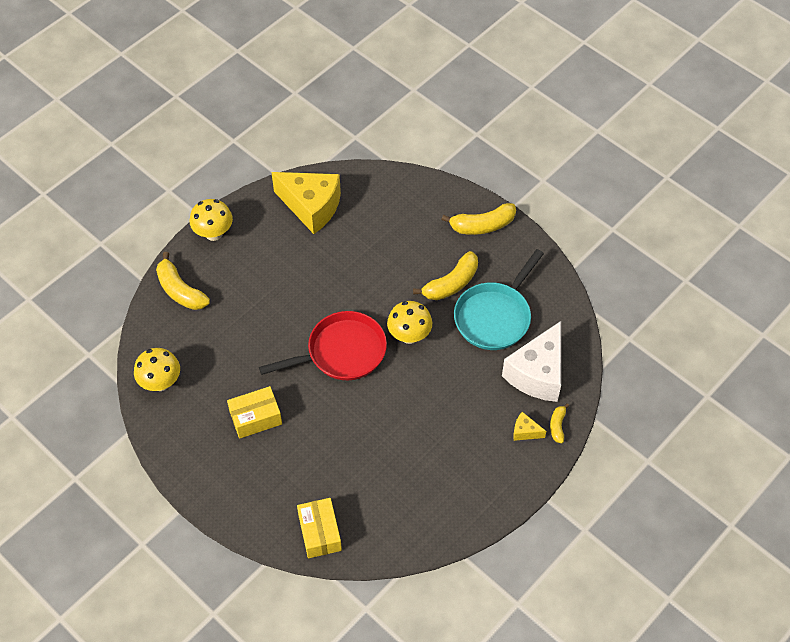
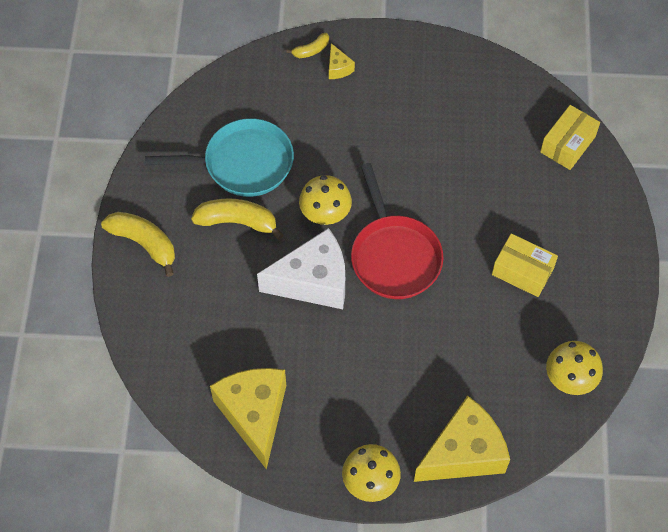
camera: 130 degrees left, 5 degrees up
(180, 290) = (463, 453): yellow banana -> yellow cheese
(341, 352) = (394, 255): red pan -> red pan turned 135 degrees counterclockwise
(537, 374) = (273, 94): white cheese -> white cheese (313, 281)

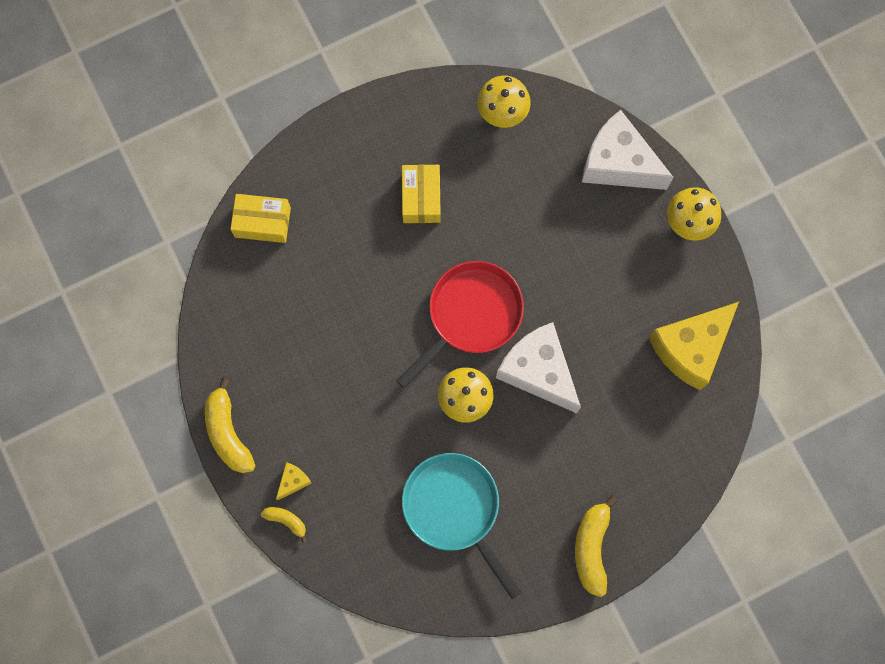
camera: 120 degrees left, 15 degrees up
(237, 222) = (519, 475): yellow banana -> yellow banana (228, 433)
(463, 453) = (618, 163): yellow cheese -> white cheese

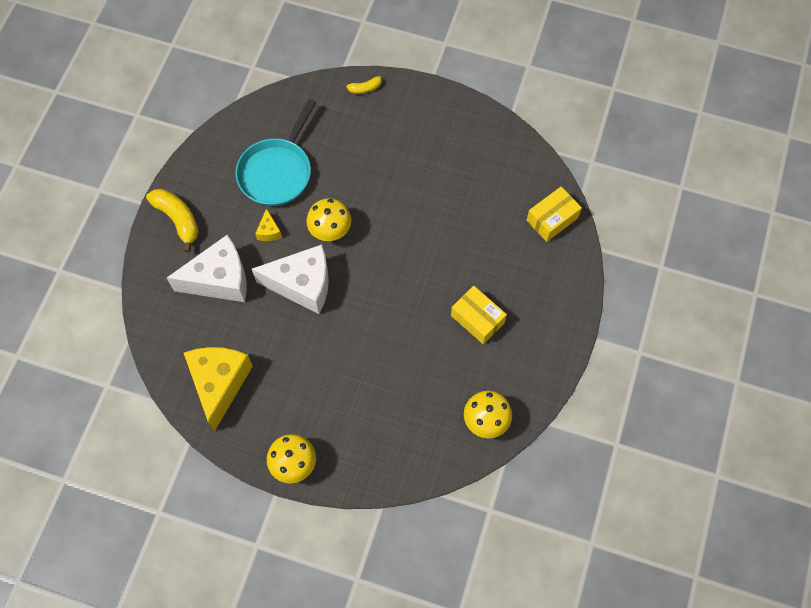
camera: 135 degrees right, 10 degrees down
(228, 433) = (443, 100): yellow banana -> none
(293, 481) = (381, 109): yellow cheese -> yellow cheese (269, 231)
(455, 509) = (277, 171): turquoise pan -> turquoise pan turned 105 degrees clockwise
(470, 315) = (375, 279): red pan -> none
(618, 163) = (377, 459): white cheese -> white cheese (220, 279)

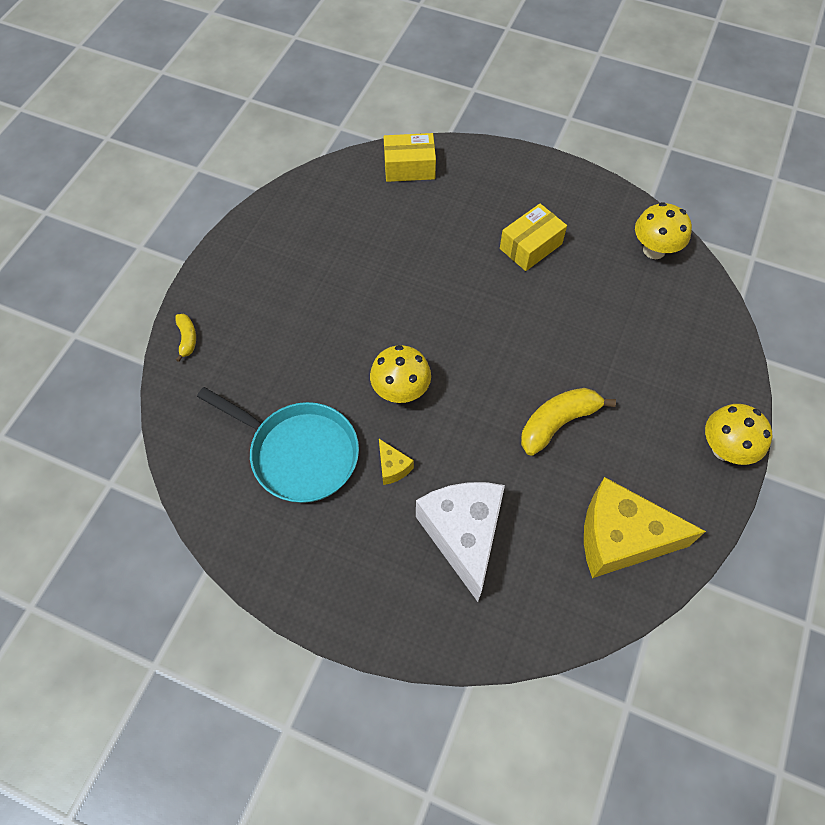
camera: 85 degrees left, 5 degrees down
(178, 219) = (358, 595): yellow banana -> yellow banana (557, 423)
(269, 231) = (393, 467): yellow cheese -> yellow cheese turned 60 degrees clockwise
(302, 284) = (477, 428): white cheese -> none
(552, 219) = (409, 167): yellow box -> yellow box turned 60 degrees counterclockwise

